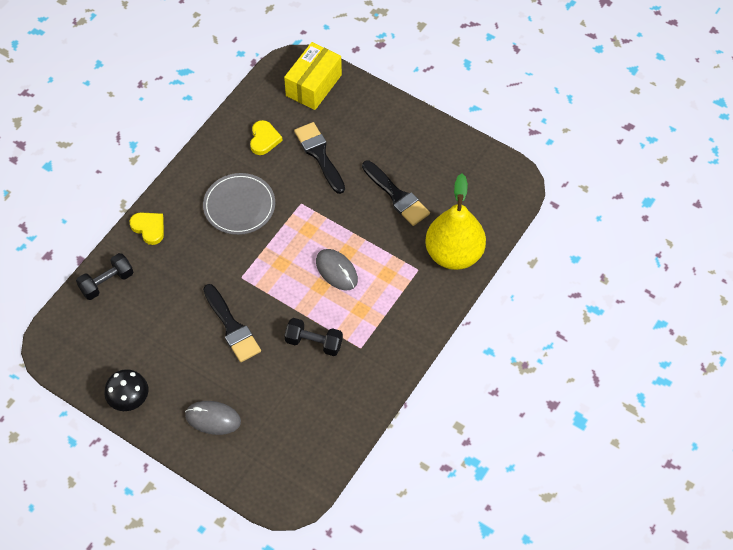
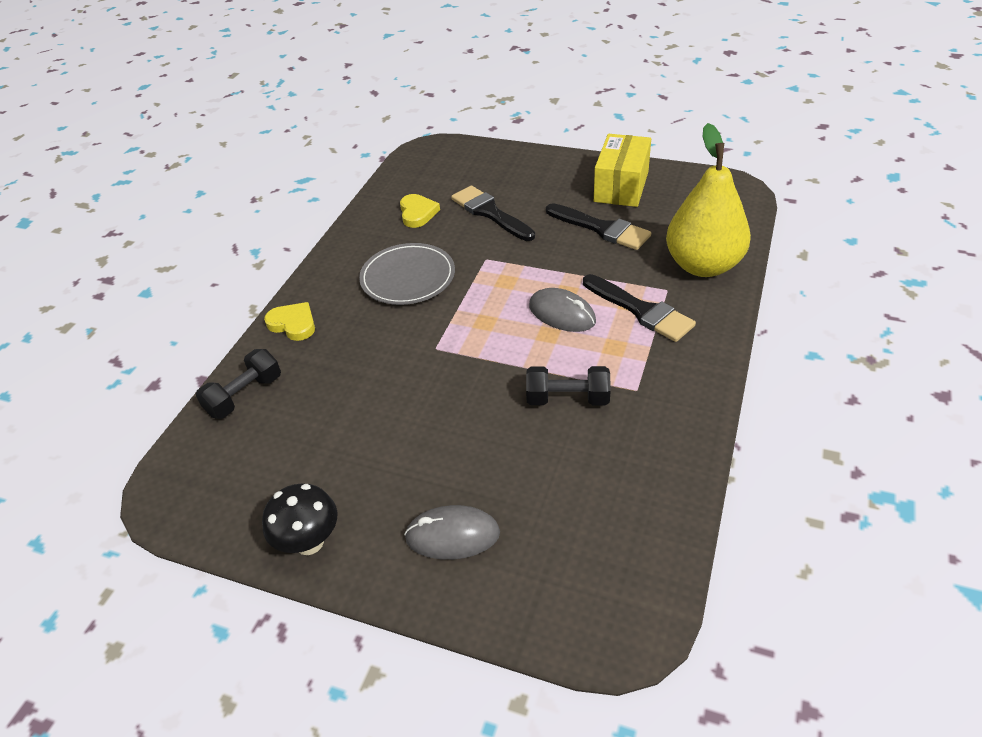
camera: 10 degrees left, 15 degrees down
(232, 327) = (442, 407): black brush -> black brush (641, 310)
(313, 85) = (458, 160): yellow box -> yellow box (621, 186)

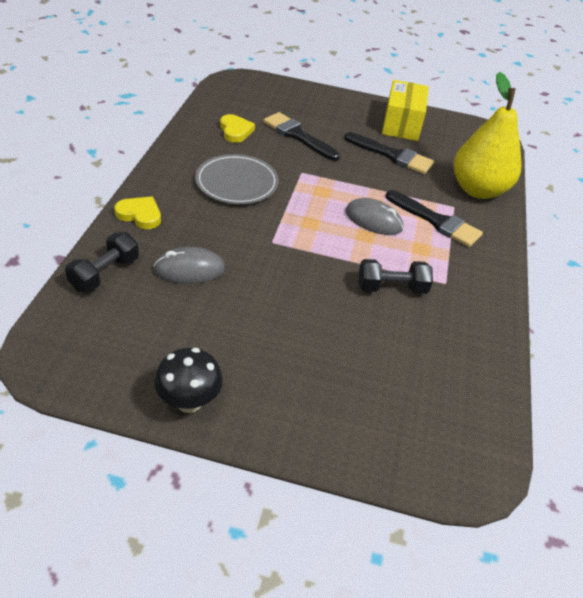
camera: 15 degrees left, 0 degrees up
(452, 535) = (316, 397): grey mouse -> grey mouse (189, 269)

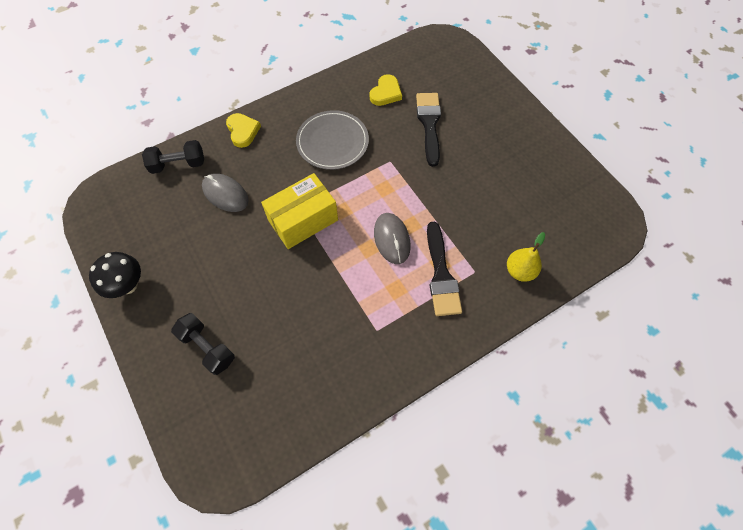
camera: 50 degrees right, 20 degrees up
(391, 288) = (332, 304): black dumbbell -> black dumbbell (207, 347)
(392, 155) = (486, 190): black brush -> none
(401, 124) = (537, 162): yellow box -> yellow box (303, 220)
(478, 190) = (520, 271): yellow pear -> yellow pear, size x0.50

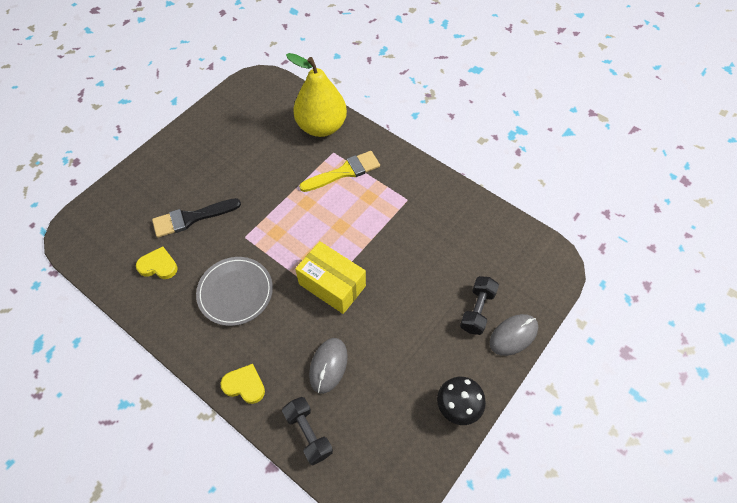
camera: 110 degrees left, 5 degrees down
(243, 131) = (244, 385): yellow heart -> yellow heart turned 60 degrees clockwise
(392, 239) = (325, 212): grey mouse -> grey mouse (513, 335)
(441, 275) = (344, 172): black brush -> yellow brush
(520, 271) = (321, 126): yellow pear -> yellow pear, size x2.01

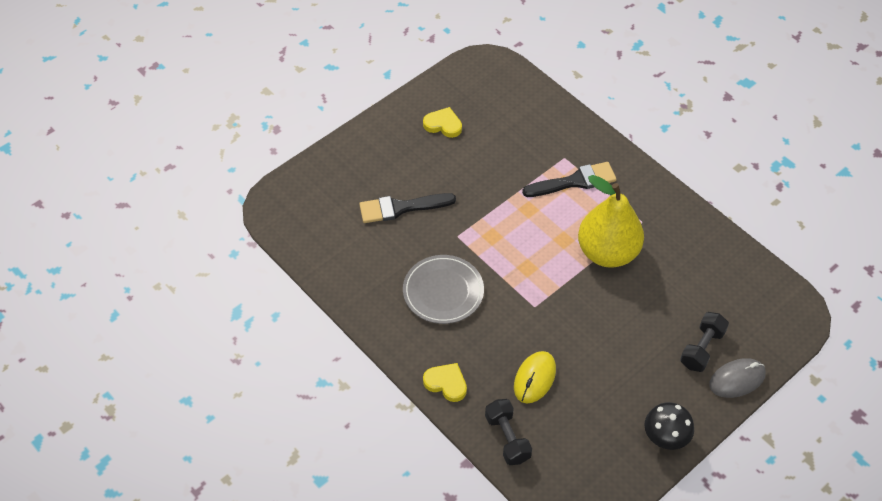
camera: 10 degrees right, 5 degrees down
(158, 265) = (363, 252): yellow heart -> yellow heart (443, 125)
(321, 126) = (554, 126): yellow pear -> yellow pear (607, 252)
(328, 366) = (534, 378): grey mouse -> yellow mouse
(332, 285) = (547, 299): yellow box -> none
(344, 172) = (574, 181): yellow brush -> black brush

